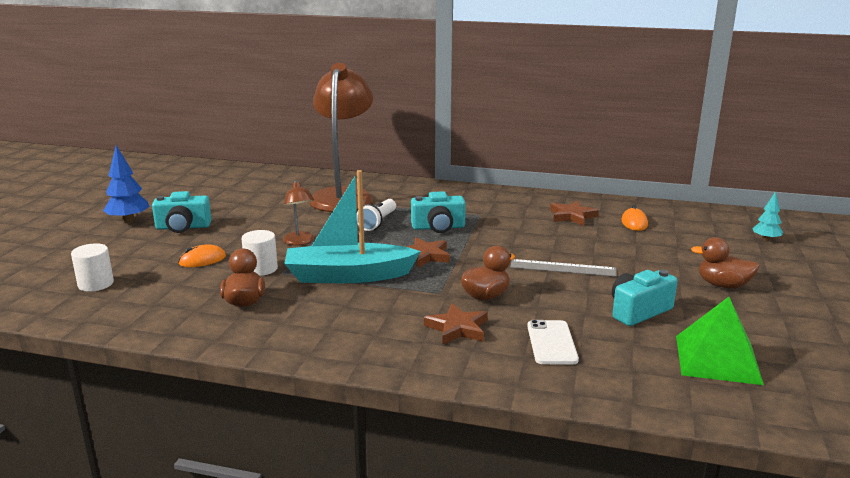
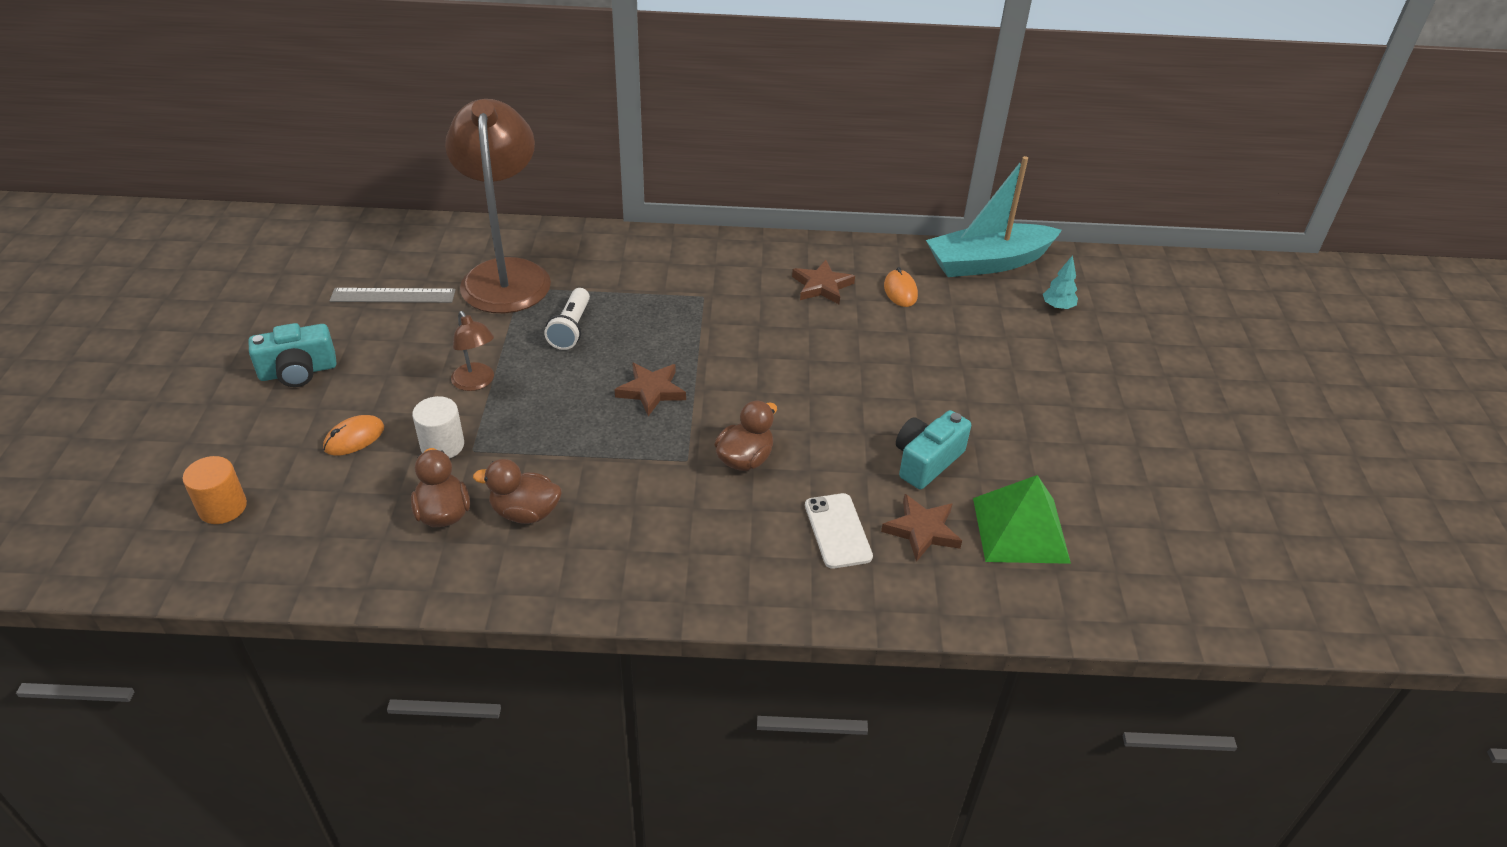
camera: 15 degrees left, 20 degrees up
(96, 284) = (222, 507): white cylinder -> orange cylinder
(128, 221) = (210, 366): blue tree -> none
(348, 276) = (563, 444): turquoise boat -> turquoise boat (988, 263)
(438, 227) = (654, 330): turquoise camera -> none
(457, 328) = (724, 522): brown star -> brown star (922, 530)
(563, 268) = (827, 393): grey ruler -> grey ruler (393, 295)
(723, 285) = (1015, 400): brown duck -> brown duck (525, 512)

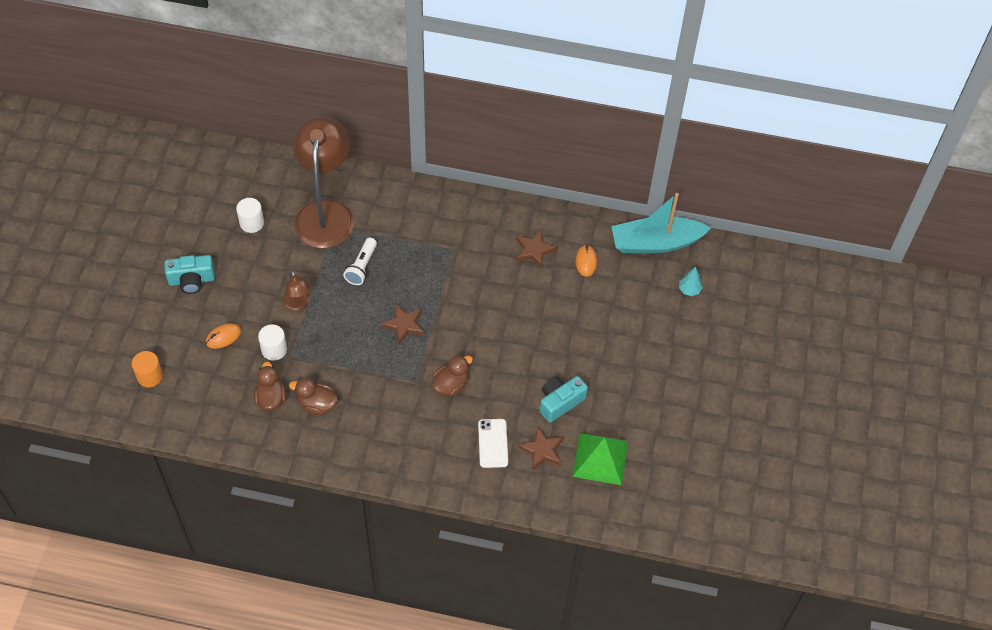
camera: 10 degrees right, 15 degrees up
(393, 295) = (251, 223): grey ruler -> white cylinder

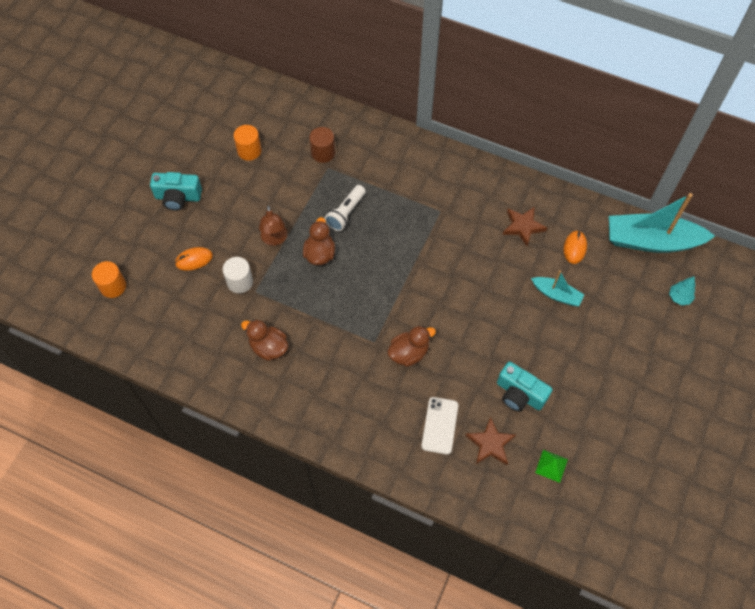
camera: 15 degrees right, 5 degrees up
(251, 223) = (249, 151): white cylinder -> orange cylinder
(271, 398) = (224, 332): brown duck -> brown duck (320, 254)
(326, 213) = (323, 153): brown lamp -> brown cylinder
(404, 325) = (375, 280): brown star -> none
(560, 402) = (519, 394): turquoise camera -> turquoise camera turned 120 degrees counterclockwise
(577, 307) = (556, 294): none -> turquoise boat
(600, 458) = (551, 466): green pyramid -> green pyramid, size x0.48

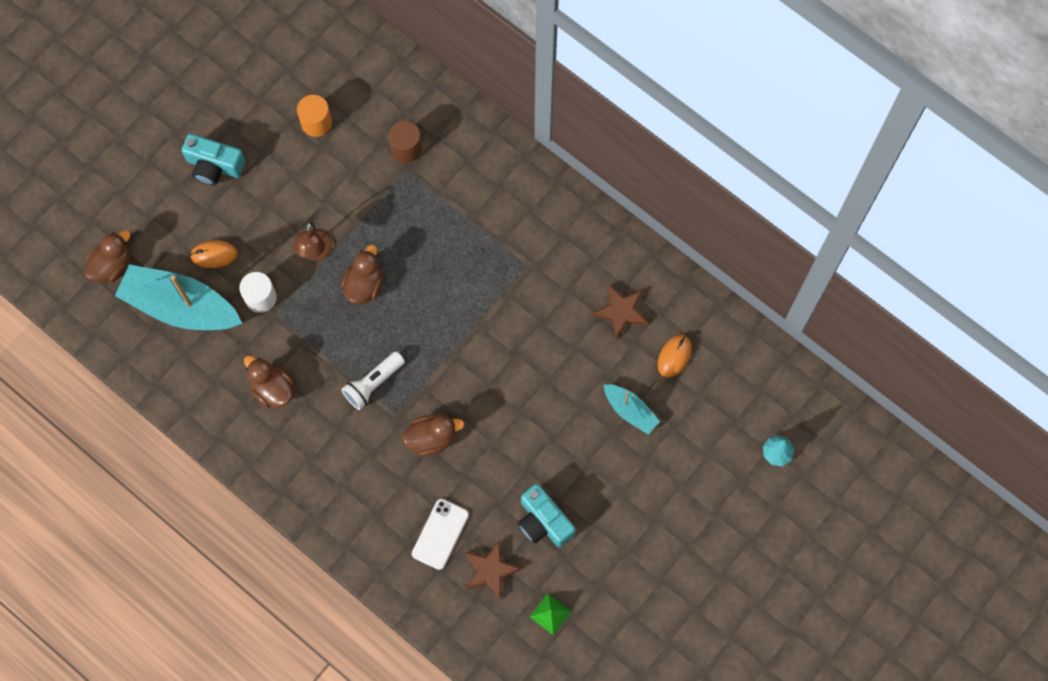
camera: 15 degrees right, 10 degrees up
(113, 286) = (112, 265): orange cylinder -> brown duck
(346, 213) = (411, 239): white flashlight -> white flashlight (373, 383)
(651, 241) = (771, 371): turquoise boat -> turquoise boat (180, 306)

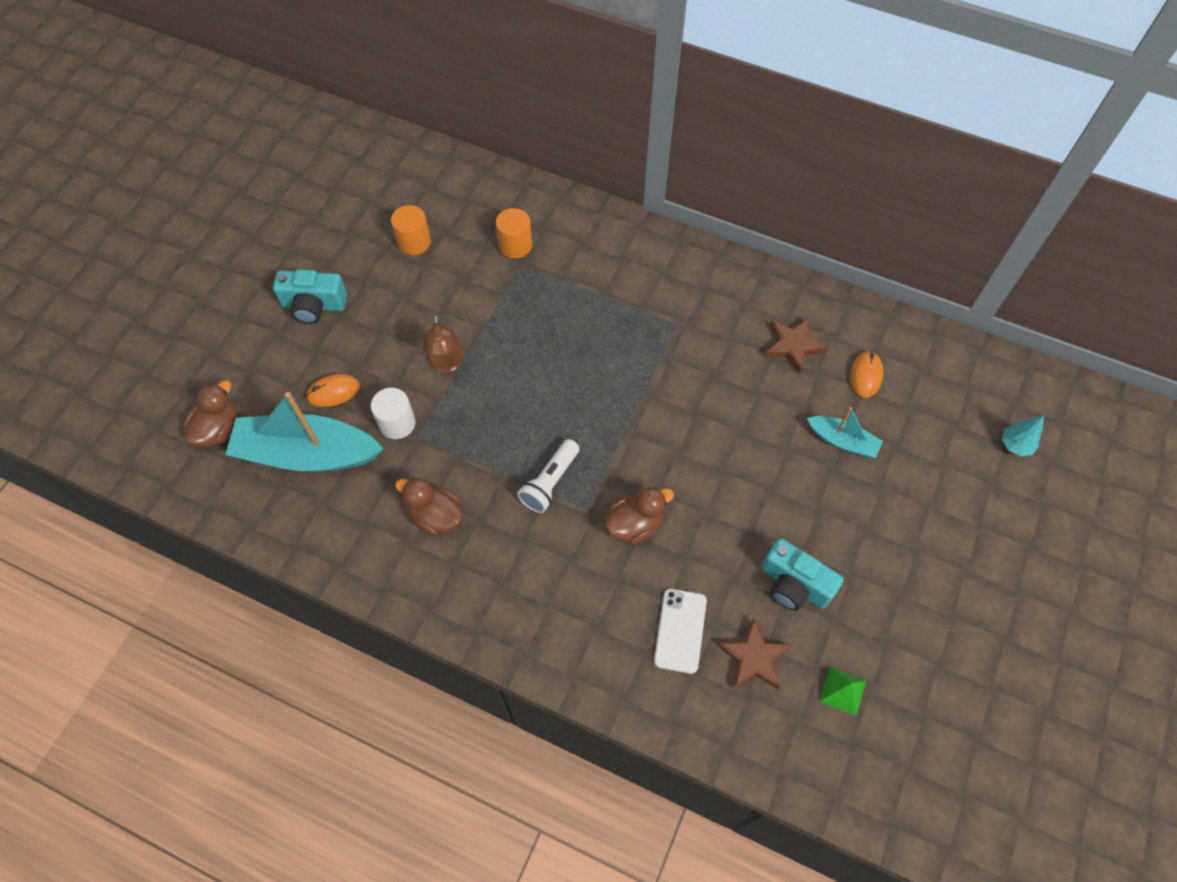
camera: 15 degrees left, 10 degrees down
(364, 285) = (509, 383): brown duck -> none
(406, 148) = (515, 245): brown cylinder -> orange cylinder

